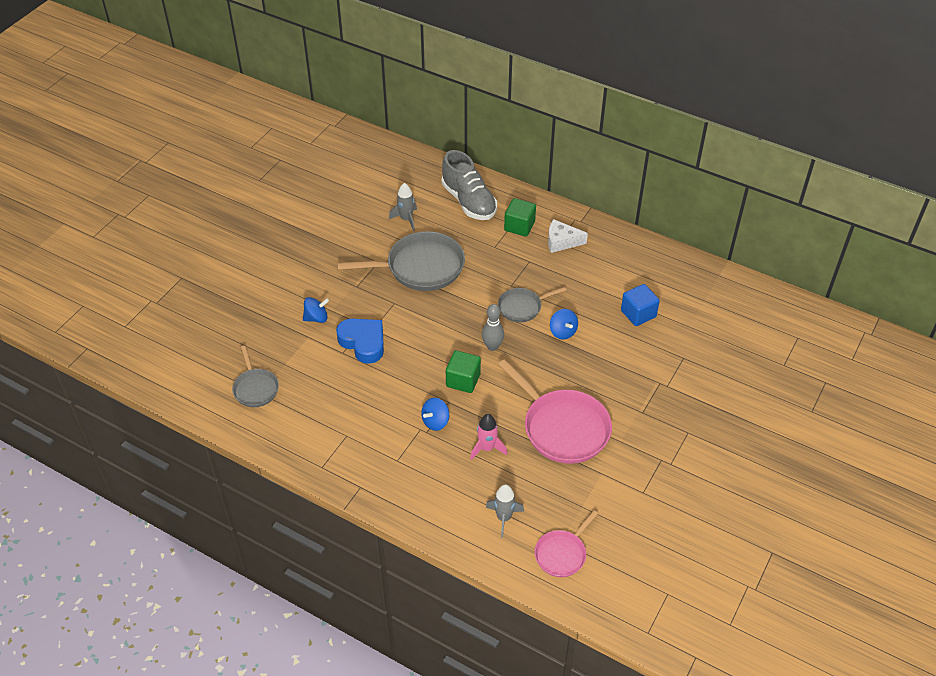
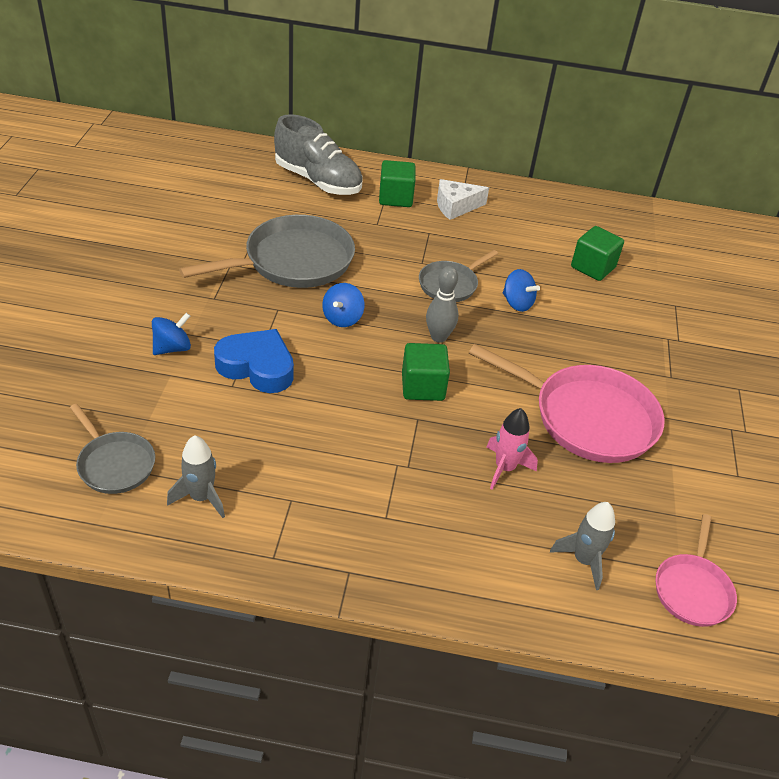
camera: 25 degrees left, 5 degrees down
(406, 219) = (246, 211): grey rocket -> grey rocket (201, 497)
(435, 421) = (414, 449): blue spinning top -> blue spinning top (342, 318)
(638, 314) = (593, 267): blue cube -> green cube

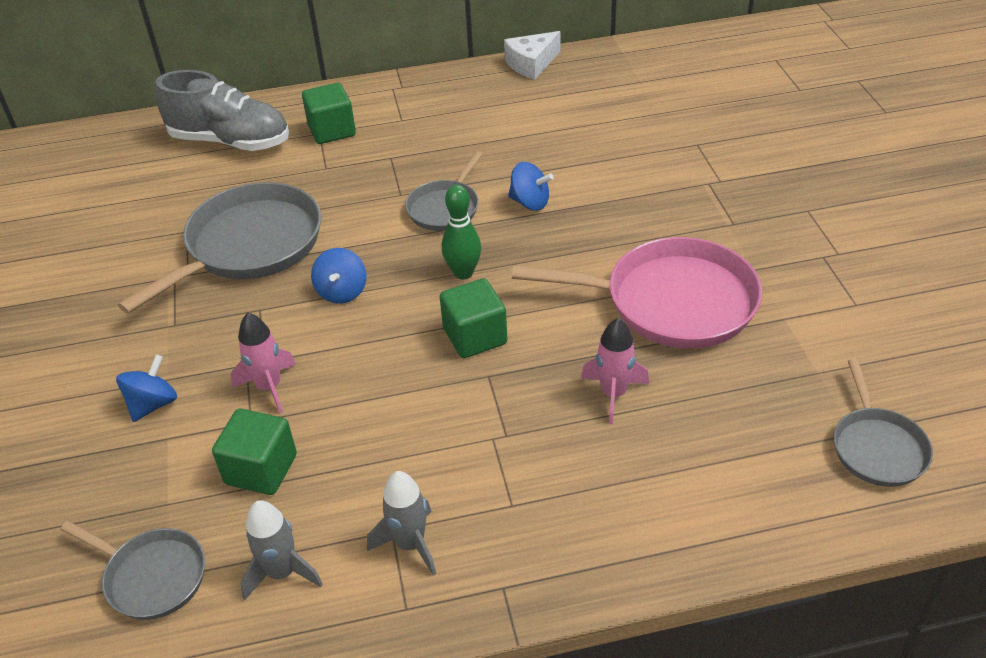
camera: 15 degrees left, 0 degrees up
(257, 367) = (269, 387): blue heart -> pink rocket
(438, 337) = (463, 273): grey bowling pin -> green bowling pin
(456, 206) = (405, 117): white cheese -> white cheese (531, 64)
(583, 560) = (750, 463): grey rocket -> grey rocket (410, 544)
(593, 267) = (590, 133): green cube -> green cube (261, 469)
(692, 590) = (877, 447): pink pan -> grey pan

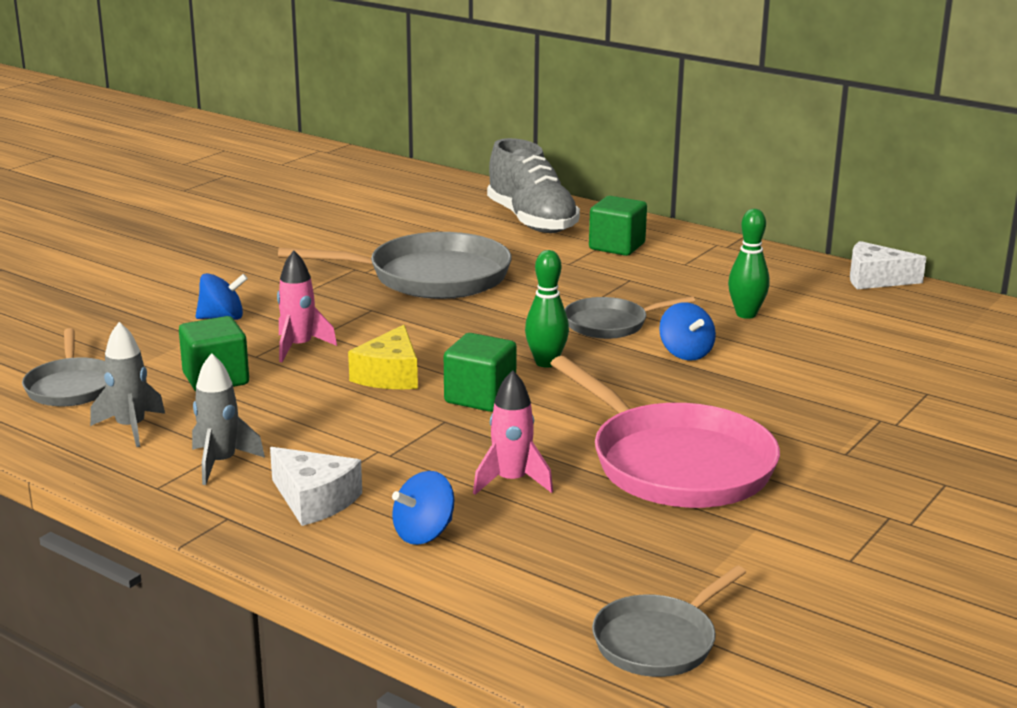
camera: 45 degrees right, 20 degrees down
(342, 292) = (441, 328): blue spinning top -> blue spinning top (424, 534)
(382, 363) = (389, 375): none -> yellow cheese
(509, 143) = (746, 314): none -> green bowling pin
(530, 518) = (314, 500): none -> white cheese

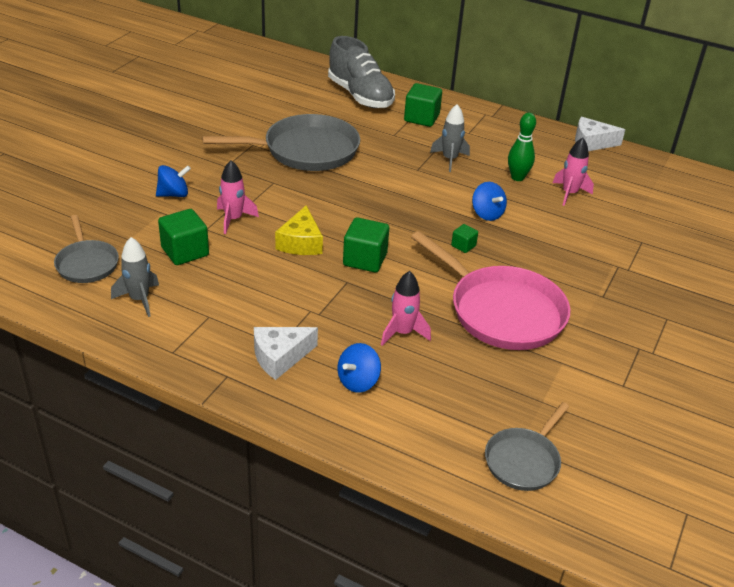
camera: 10 degrees left, 15 degrees up
(221, 463) = (209, 328): grey rocket -> grey rocket (449, 159)
(314, 500) = (280, 357): white cheese -> white cheese turned 120 degrees clockwise
(546, 362) = (400, 226): green bowling pin -> none
(610, 324) = (433, 189): grey pan -> none
(637, 387) = (463, 246): none -> green cube
(824, 335) = (569, 194): none -> pink rocket

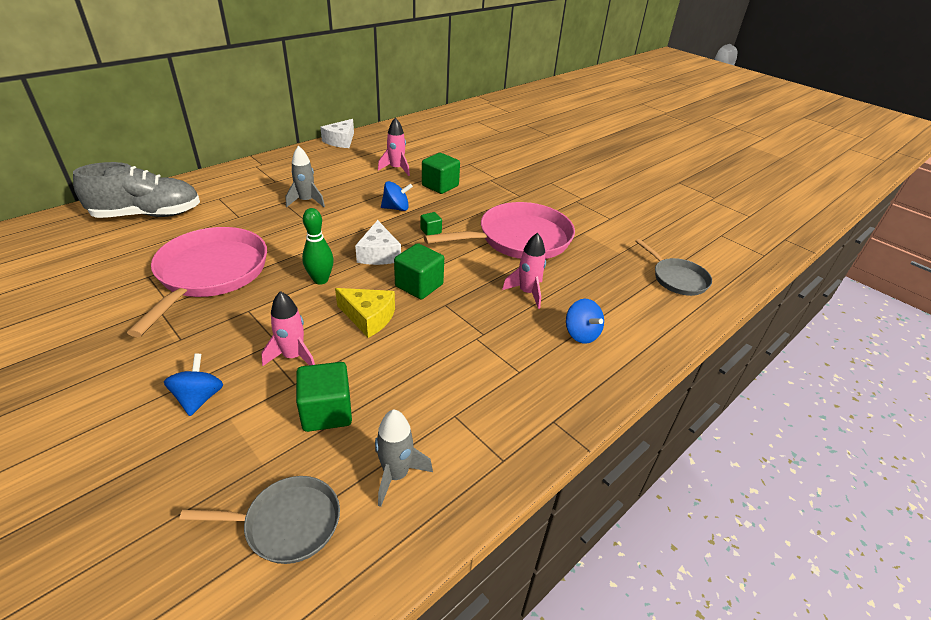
camera: 70 degrees left, 0 degrees up
(280, 357) = (536, 375): white cheese -> white cheese (378, 254)
(305, 151) = (210, 274): grey pan -> pink pan
(421, 118) = (227, 195): green cube -> green cube (440, 186)
(517, 177) = (359, 181): green bowling pin -> green bowling pin (320, 280)

